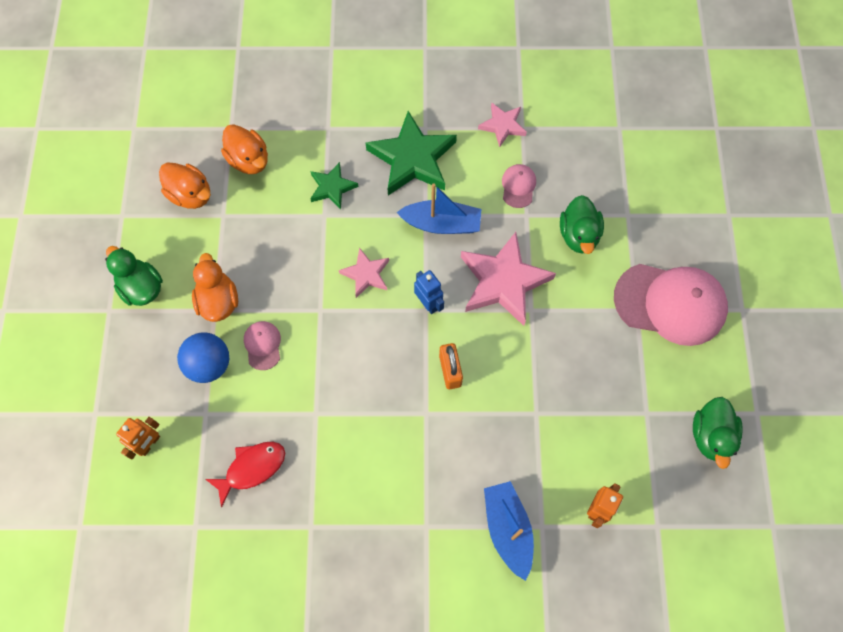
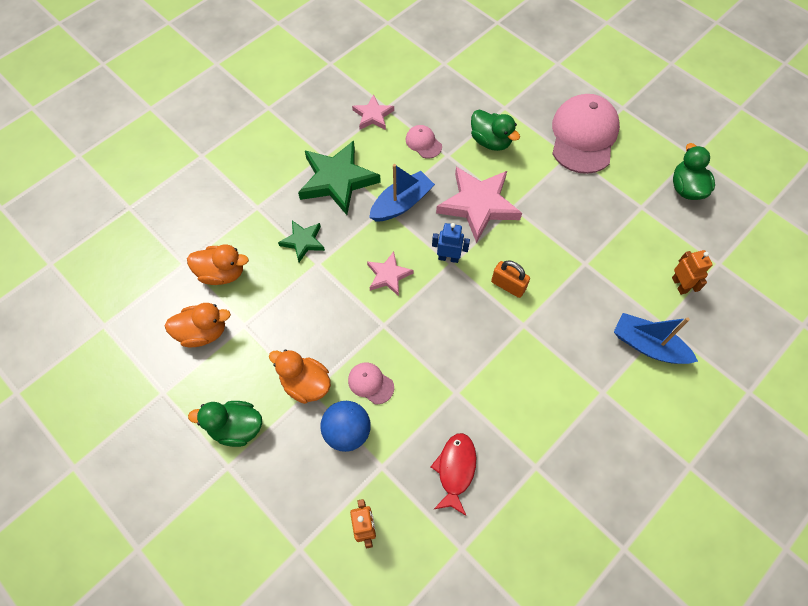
camera: 45 degrees left, 5 degrees down
(670, 303) = (583, 136): pink cap -> pink cap turned 45 degrees counterclockwise
(711, 436) = (686, 188): green duck -> green duck turned 150 degrees counterclockwise

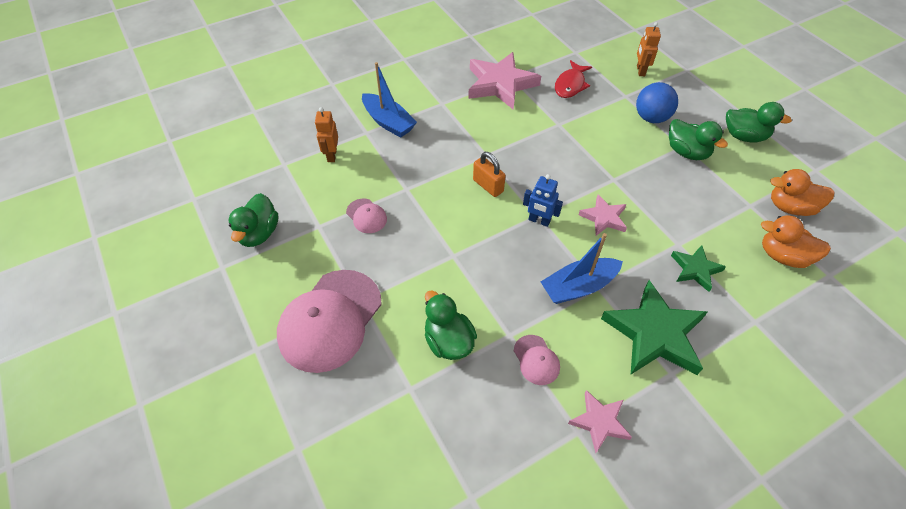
camera: 165 degrees left, 10 degrees down
(305, 384) = (686, 152): orange duck -> green duck
(370, 383) = (630, 142): pink cap -> pink cap (366, 216)
(478, 205) = (491, 266): pink star -> pink star (500, 84)

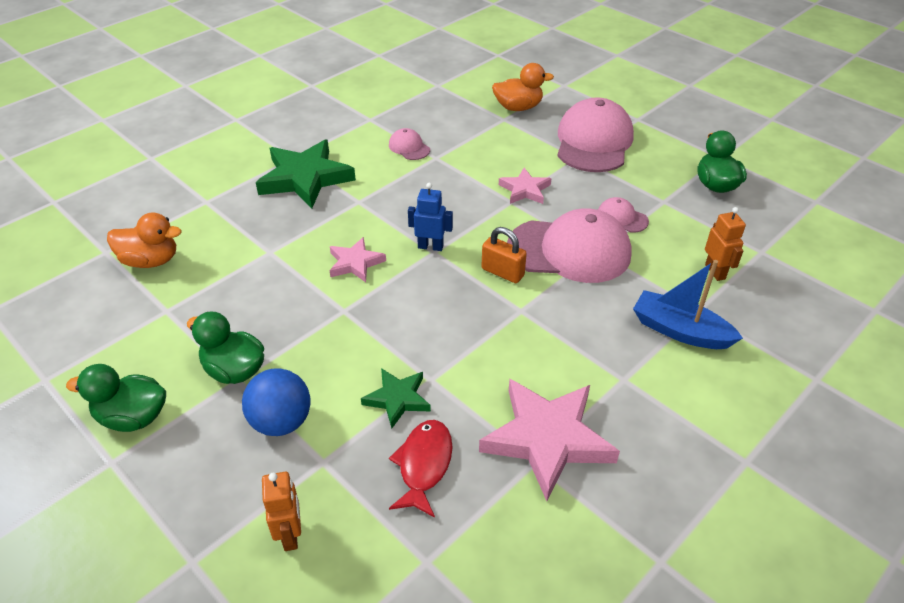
camera: 165 degrees right, 10 degrees down
(427, 194) = (569, 250): none -> pink cap
(448, 341) = (486, 146): green duck -> none
(578, 287) = (378, 198): blue boat -> none
(599, 422) = (353, 125): pink star -> pink star (525, 190)
(695, 269) = (255, 232): green star -> green star (397, 399)
(790, 207) = (113, 317): orange duck -> orange duck (518, 107)

